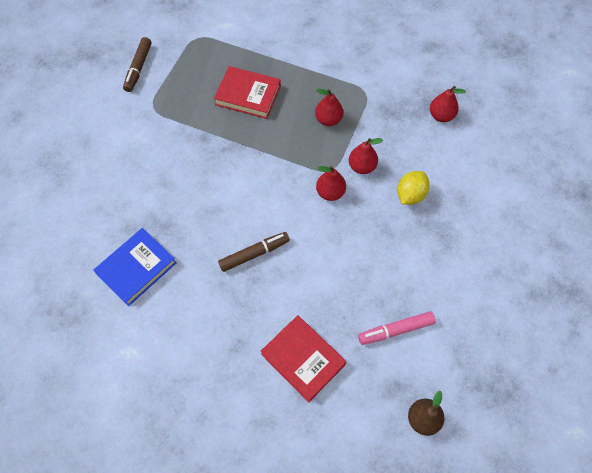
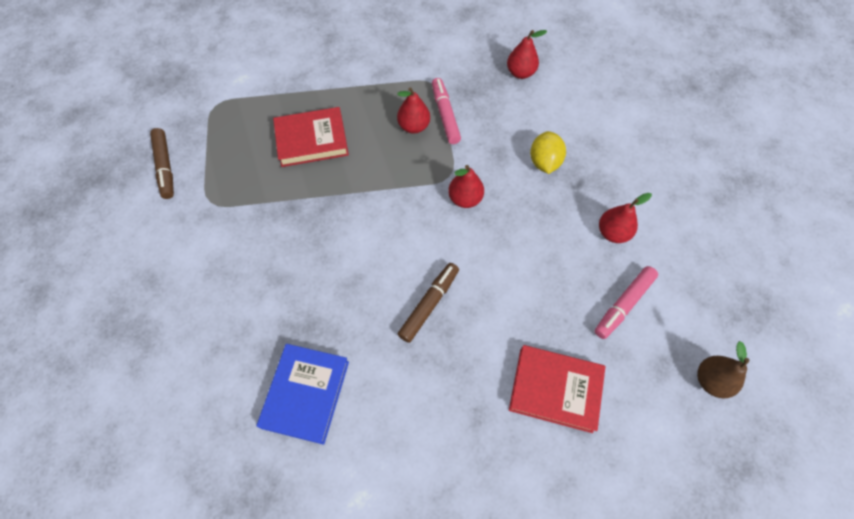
camera: 30 degrees left, 0 degrees up
(358, 122) = (445, 115): none -> pink marker
(362, 166) = (479, 157): red pear -> red pear (612, 233)

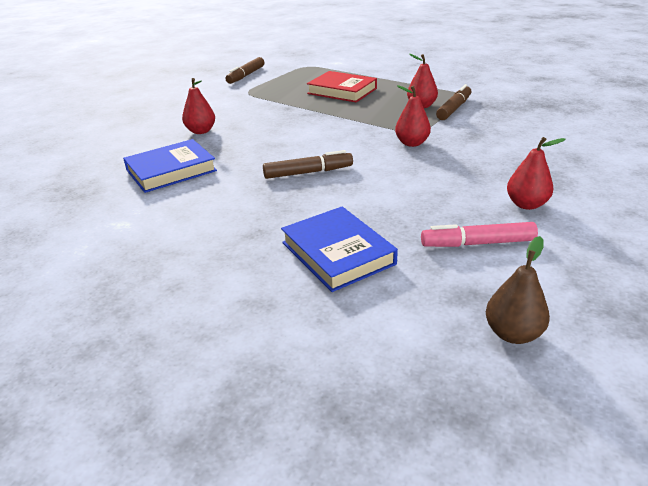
camera: 45 degrees right, 30 degrees down
(445, 115) = (454, 108): pink marker -> brown marker
(520, 73) = (550, 110): red pear -> red pear (201, 131)
(544, 162) = (509, 151): yellow lemon -> none
(555, 389) = (338, 253): red book -> blue book

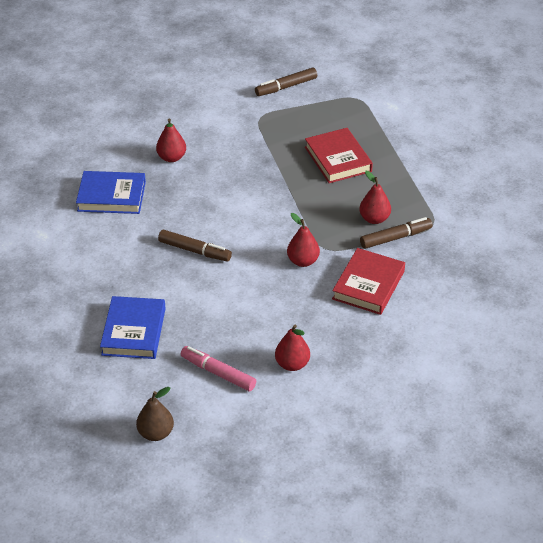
camera: 35 degrees right, 10 degrees up
(485, 136) = (368, 285): none -> red book

